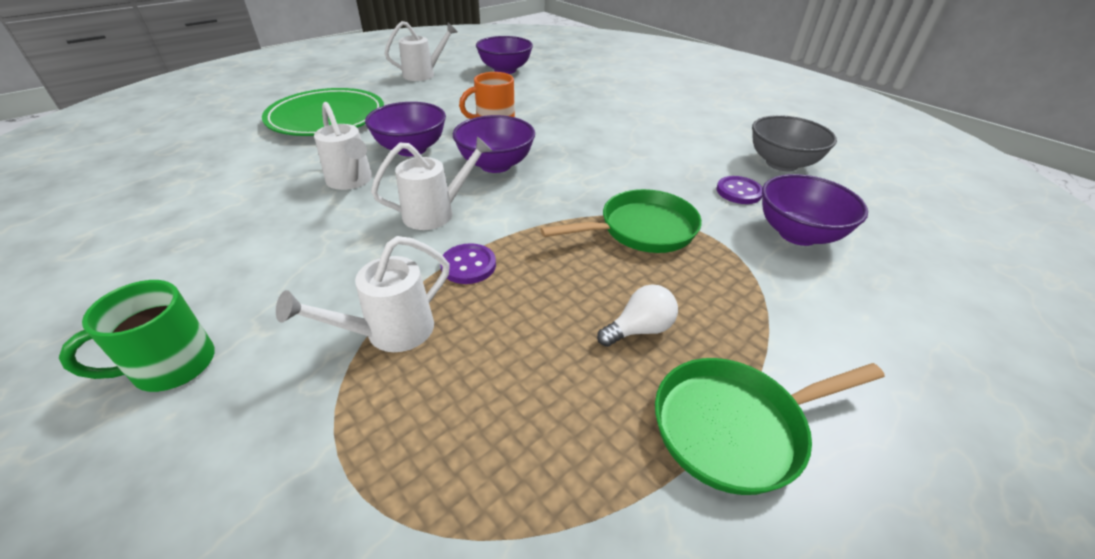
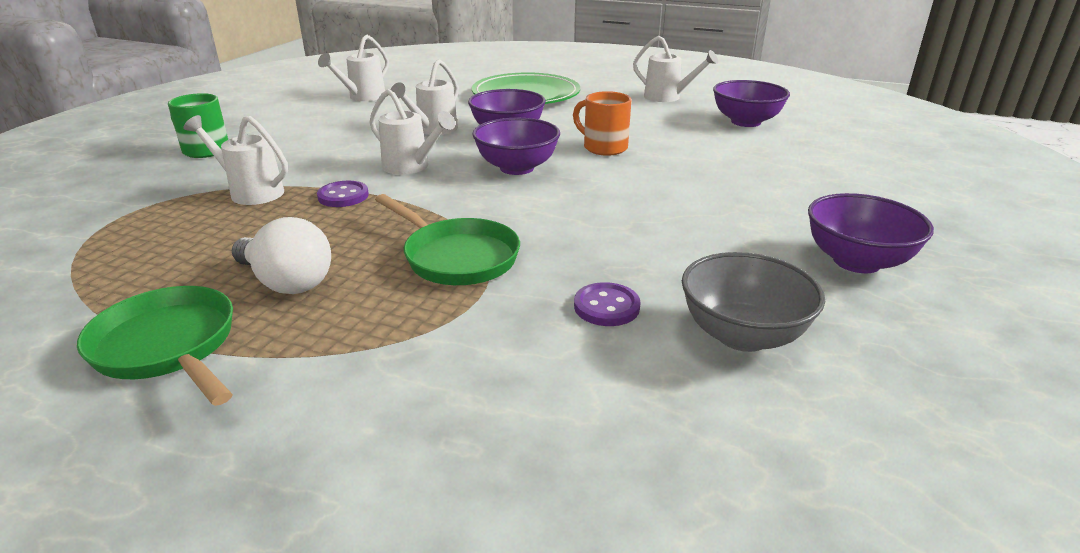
camera: 65 degrees right, 10 degrees down
(168, 200) = (363, 97): none -> white watering can
(639, 329) = (287, 282): white light bulb -> white light bulb, size x1.55
(798, 234) = (533, 363): purple bowl -> purple bowl (856, 261)

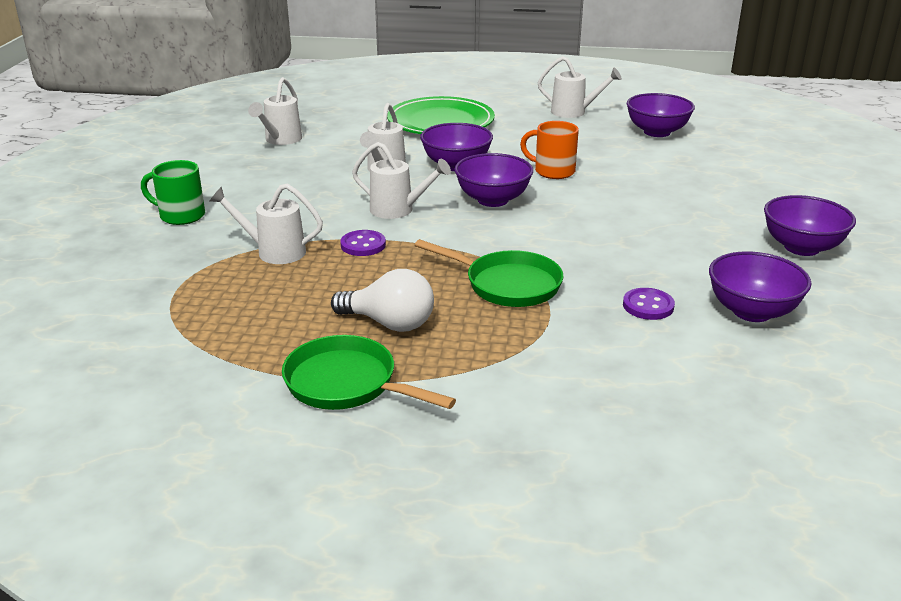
camera: 15 degrees left, 0 degrees up
(742, 335) = (752, 311): grey bowl -> purple bowl

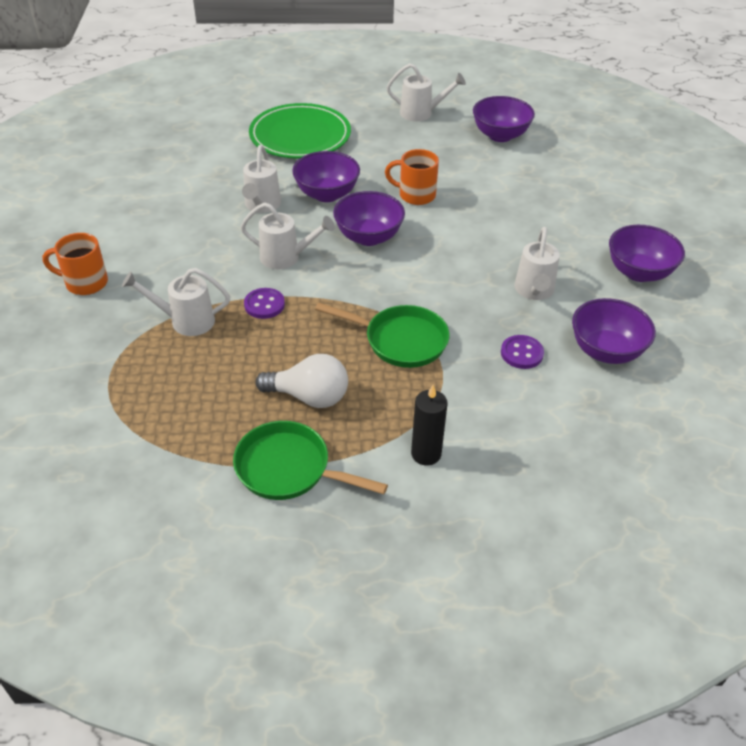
camera: 10 degrees left, 15 degrees up
(181, 215) = (85, 283): green mug -> orange mug
(280, 140) = (152, 172): white watering can -> white watering can (534, 291)
(513, 385) = (426, 454): none -> black candle

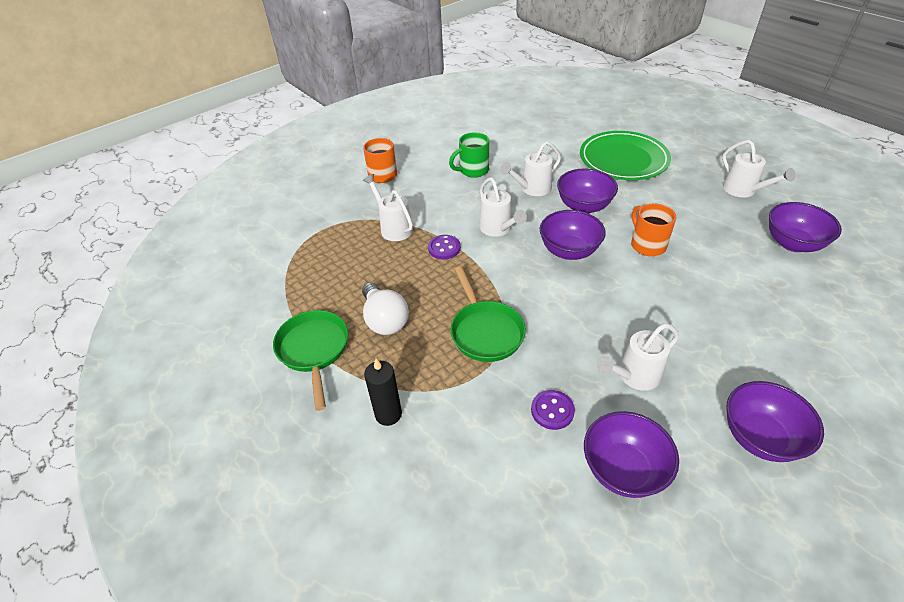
camera: 55 degrees right, 0 degrees up
(179, 222) = (473, 170): none -> green mug

